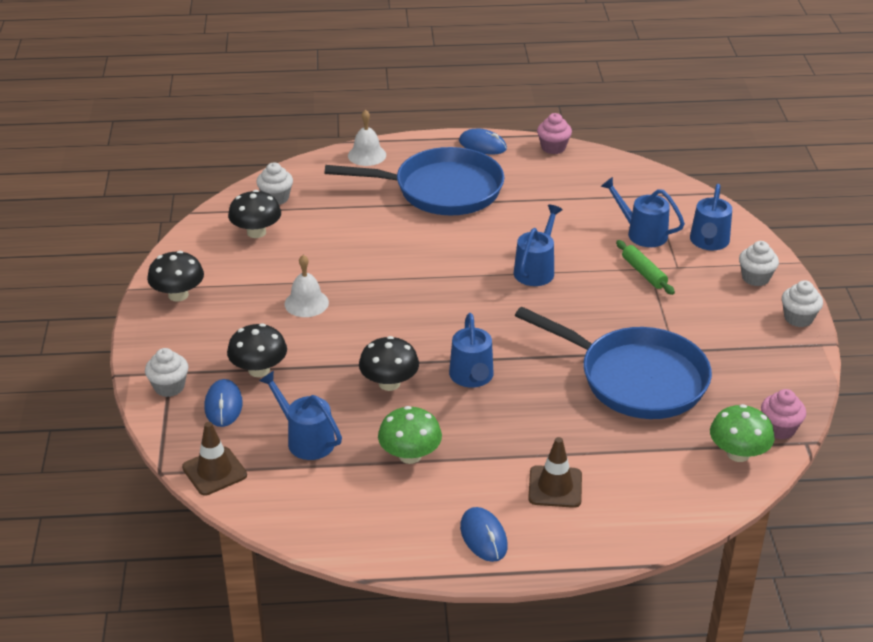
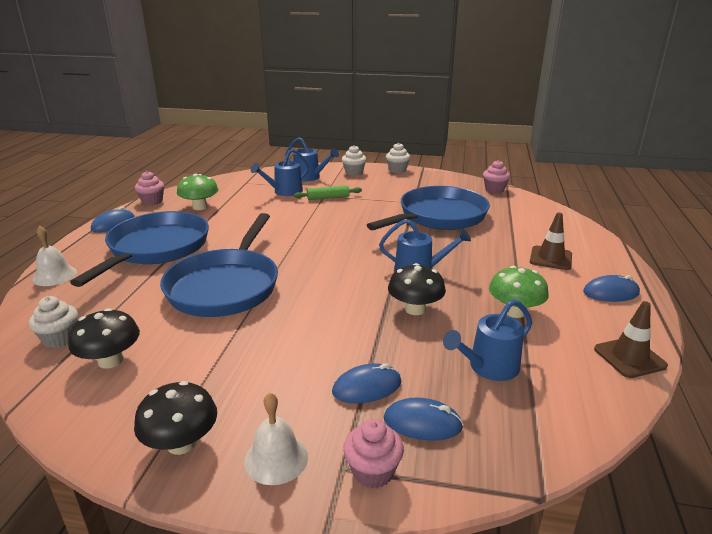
camera: 75 degrees left, 10 degrees down
(169, 387) = (373, 471): white cupcake -> pink cupcake
(214, 471) = (540, 443): brown traffic cone -> brown traffic cone (629, 357)
(259, 370) = (367, 387): black mushroom -> blue mouse
(306, 303) = (268, 341): white bell -> white bell (276, 458)
(387, 254) = (226, 286): none -> blue pan
(536, 269) = (298, 228): blue watering can -> none
(738, 453) = (516, 202): green mushroom -> green mushroom (200, 207)

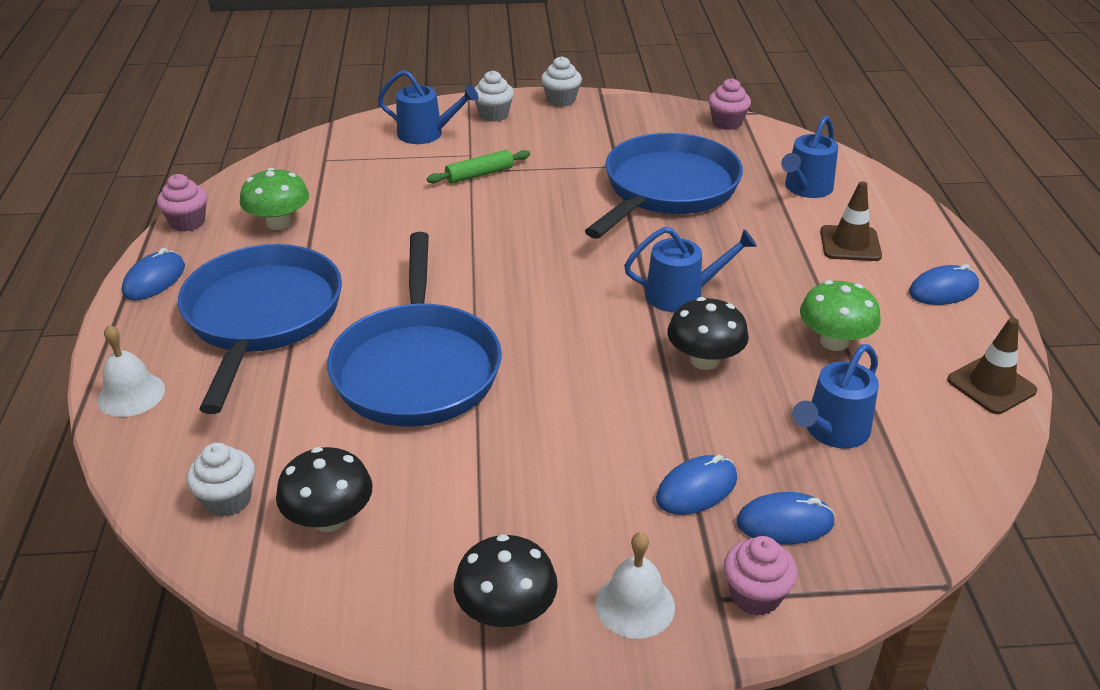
camera: 15 degrees left, 10 degrees up
(284, 192) = (401, 171): blue watering can -> blue watering can (806, 188)

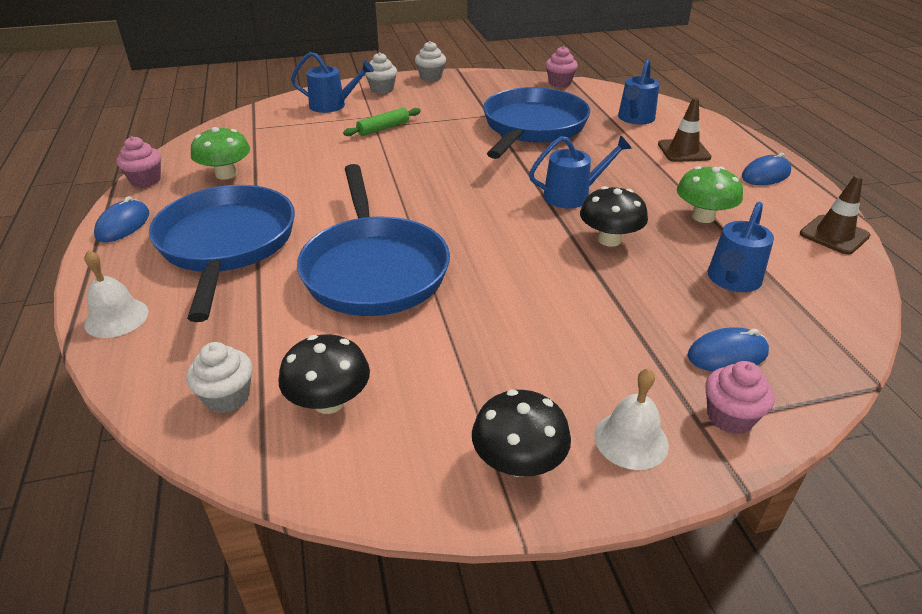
camera: 10 degrees left, 0 degrees up
(696, 489) = (643, 336): blue mouse -> none

